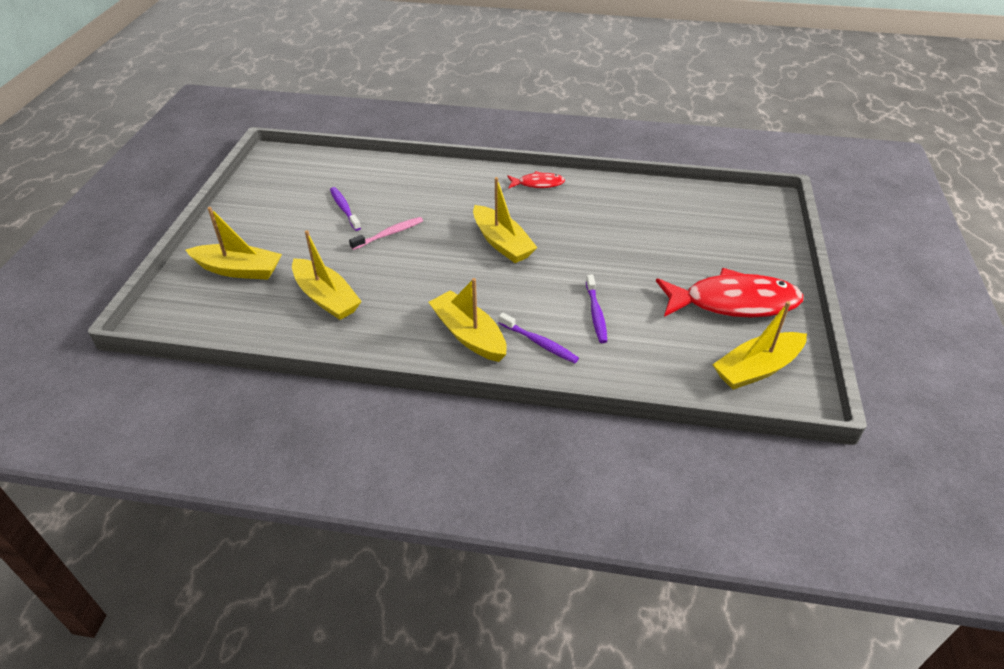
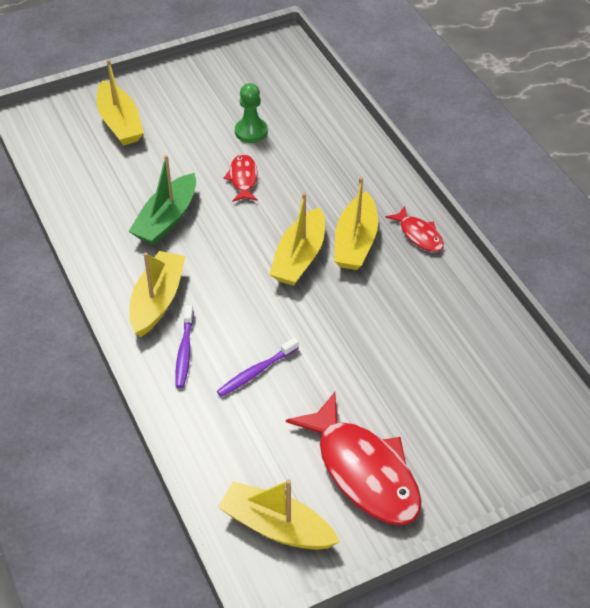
camera: 55 degrees right, 5 degrees up
(326, 298) = (130, 191): yellow boat -> yellow boat (355, 242)
(344, 209) = (251, 131): purple toothbrush -> green pawn
(384, 291) = (166, 219): none -> green boat
(389, 234) = (243, 179): pink toothbrush -> red fish

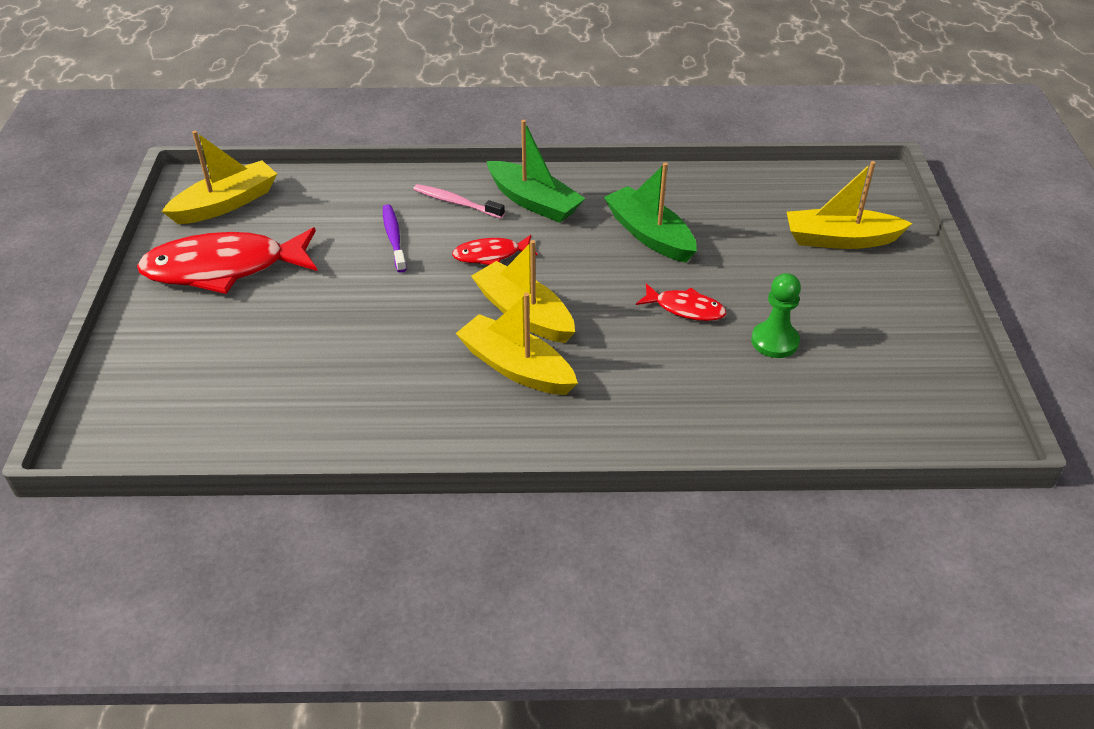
camera: 115 degrees right, 5 degrees down
(157, 300) = (534, 202): yellow boat -> green boat
(184, 351) = (456, 203): purple toothbrush -> pink toothbrush
(419, 235) = (488, 430): red fish -> red fish (490, 255)

